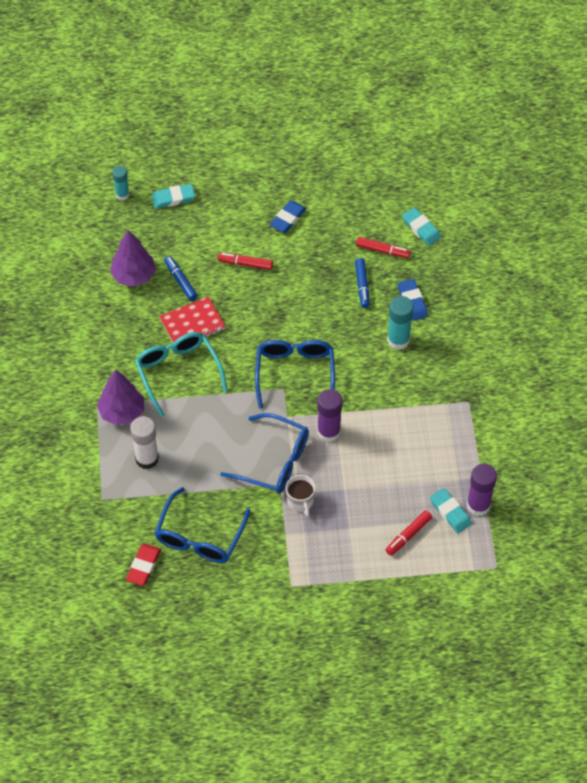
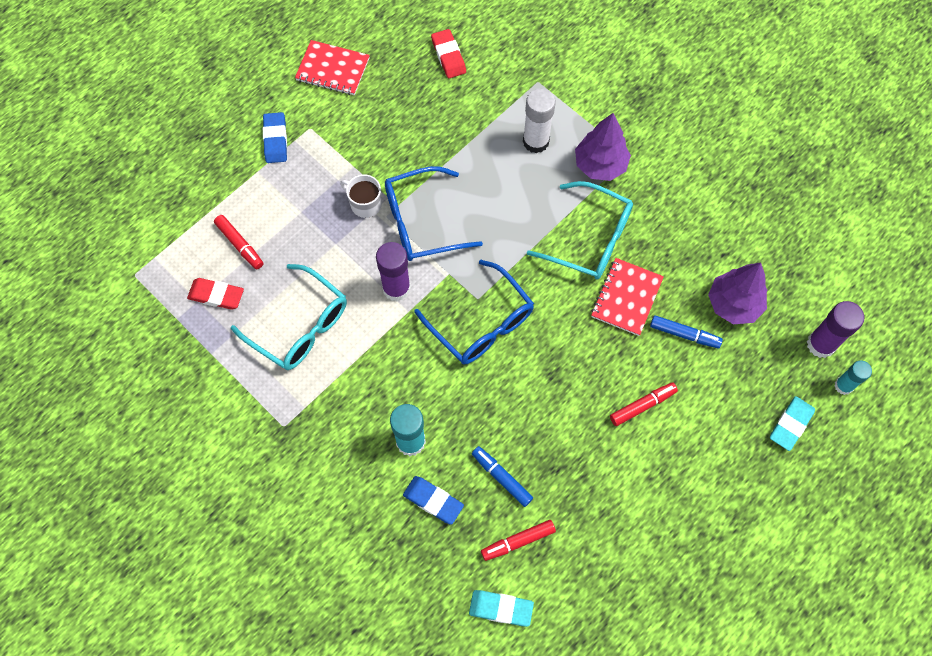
camera: 140 degrees right, 10 degrees up
(200, 536) = (425, 112): blue glasses -> none
(236, 620) = (332, 69): none -> red notebook
(287, 218) = (653, 498): blue eraser -> blue eraser (275, 140)
(408, 535) = (240, 245): red marker -> red marker turned 135 degrees clockwise
(411, 453) = (299, 326): none -> turquoise glasses
(450, 512) = (216, 295): turquoise eraser -> red eraser
(478, 505) = (194, 322): purple glue stick -> purple glue stick (821, 344)

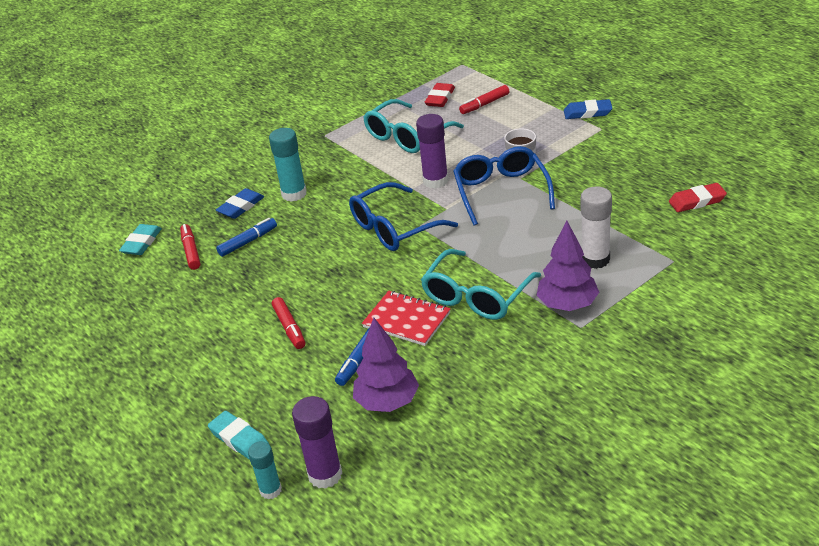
camera: 100 degrees right, 30 degrees down
(332, 69) = (668, 136): red notebook -> none

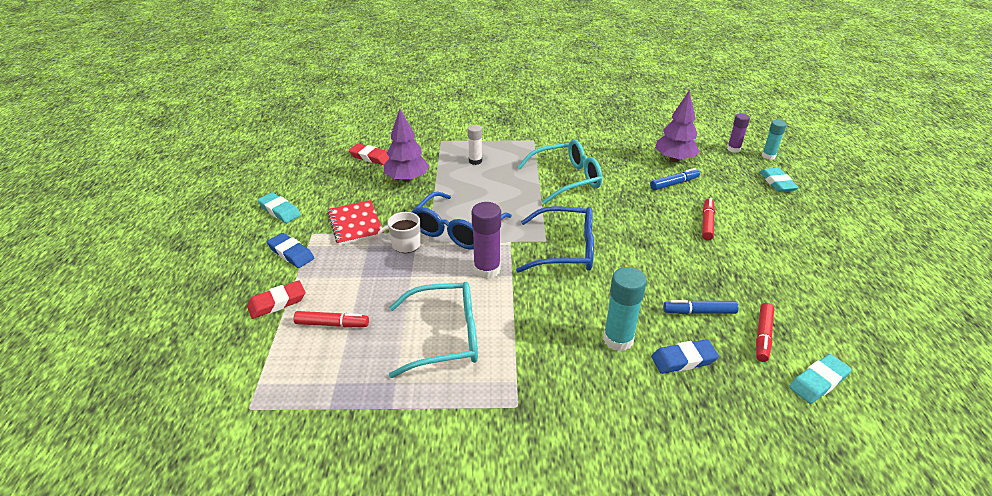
camera: 145 degrees left, 0 degrees up
(325, 475) = (733, 149): purple glue stick -> purple glue stick, size x0.64
(407, 320) = (623, 188): red notebook -> red notebook (355, 224)
(440, 98) = (349, 367): red eraser -> red eraser (277, 303)
(567, 304) = (525, 151): purple tree -> purple tree (407, 179)
(595, 259) = (475, 161): white glue stick -> white glue stick, size x0.64
(660, 125) = (280, 210): none -> turquoise eraser

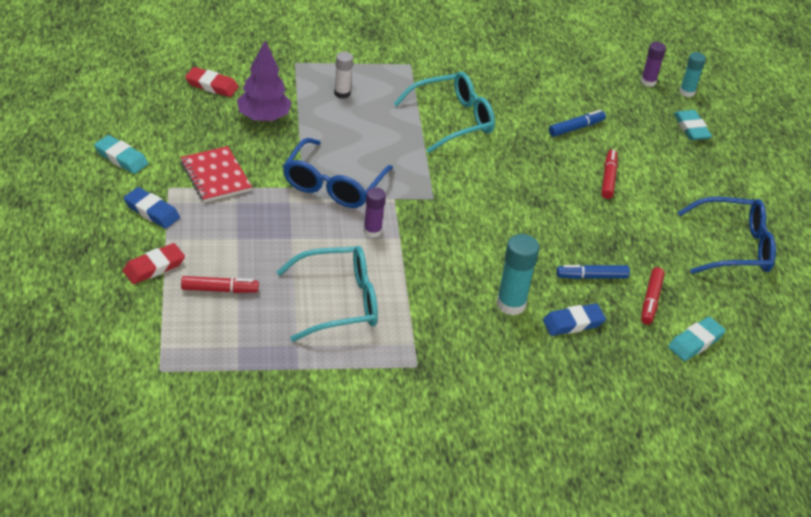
camera: 10 degrees left, 5 degrees up
(405, 245) = (278, 202): white mug -> none
(487, 270) = (372, 231): purple glue stick -> purple glue stick, size x0.64
(565, 250) = (454, 209): blue glasses -> blue glasses (733, 247)
(674, 159) = (578, 95): purple tree -> none

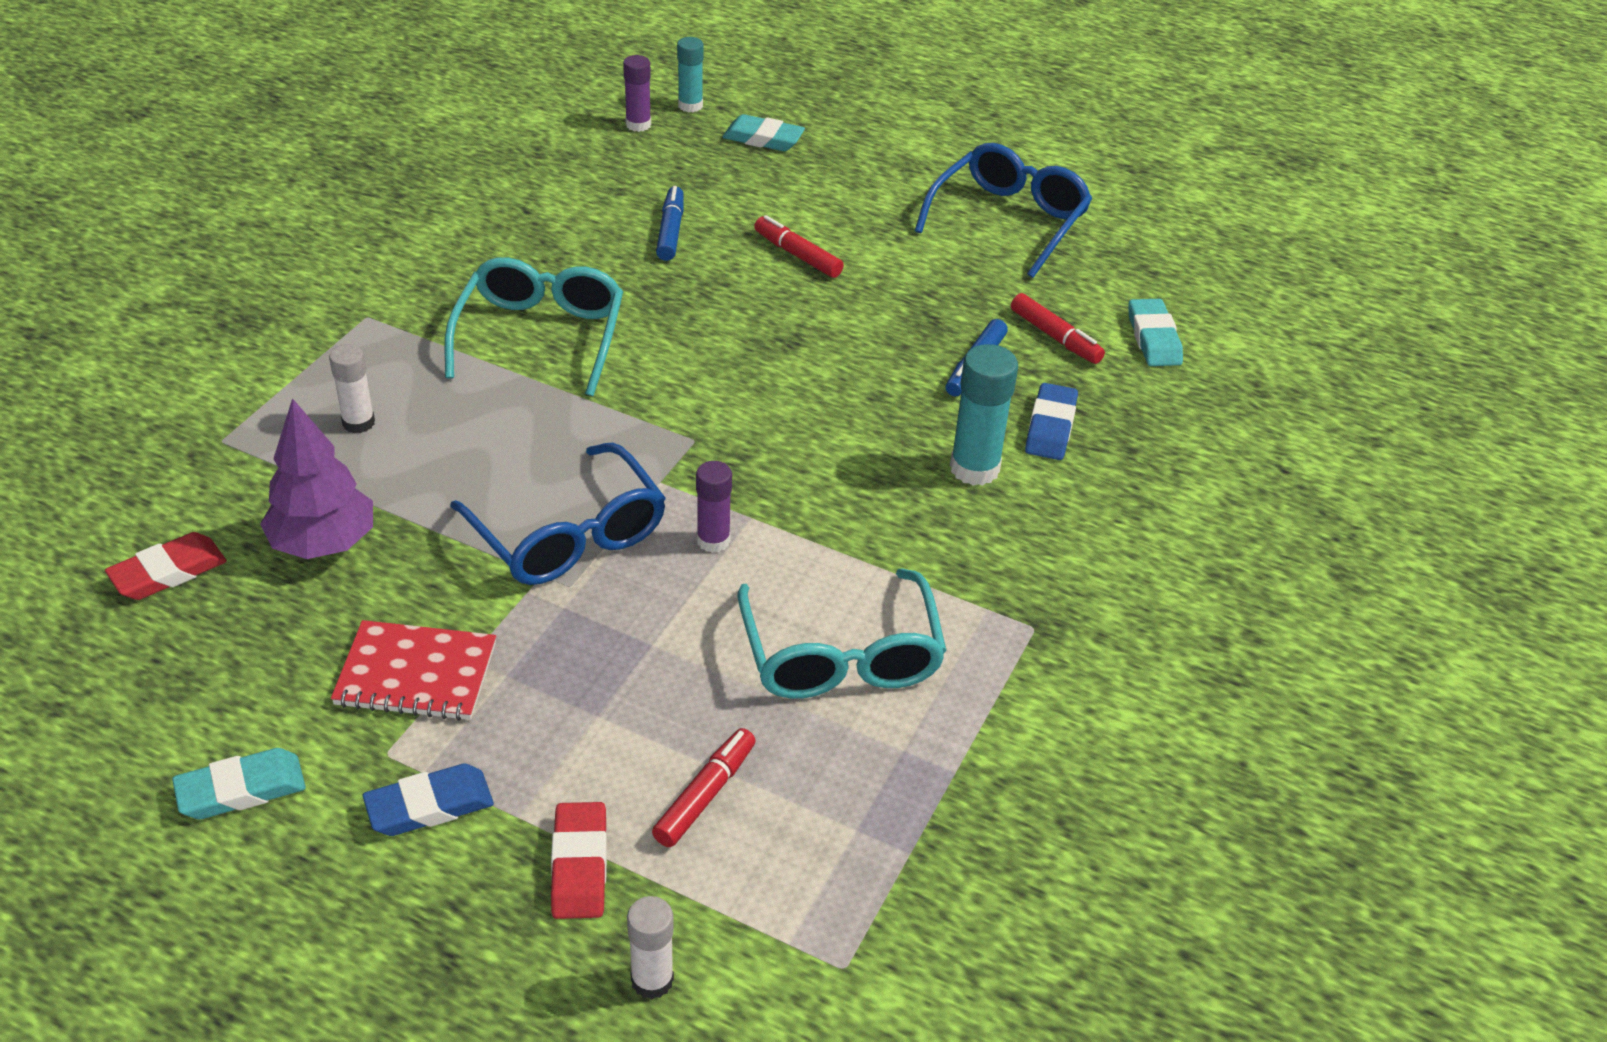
camera: 55 degrees left, 0 degrees up
(113, 312) = (652, 980): none -> white glue stick
(338, 302) = (840, 654): turquoise glasses -> turquoise glasses turned 150 degrees clockwise

